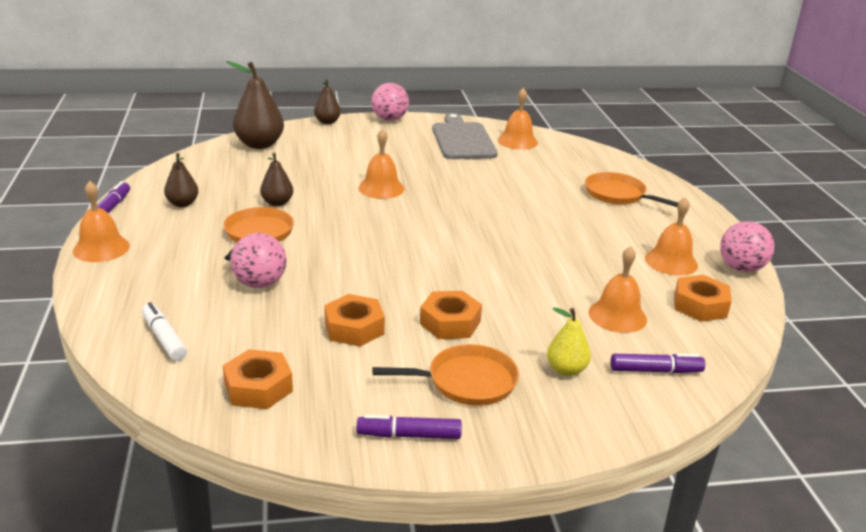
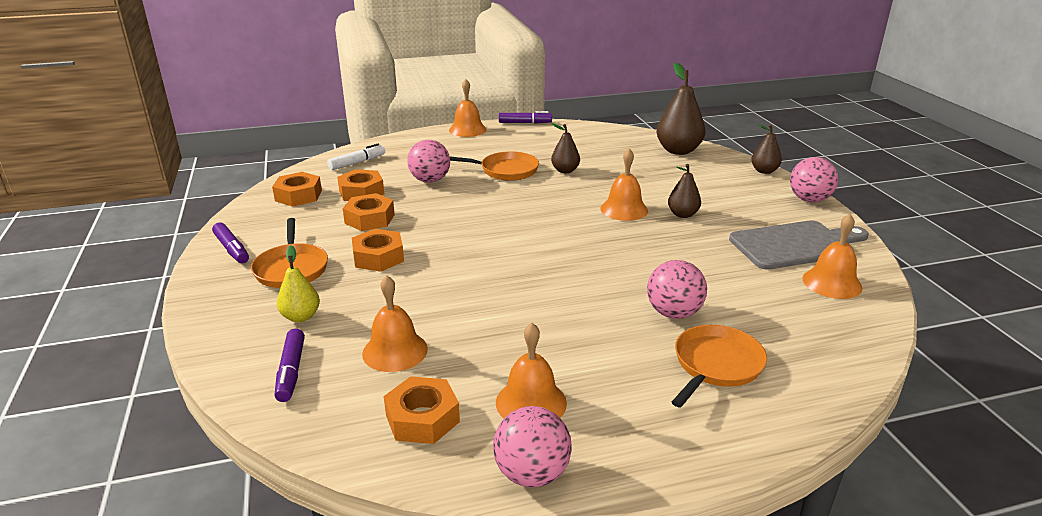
camera: 85 degrees right, 0 degrees up
(182, 204) = (544, 141): brown pear -> brown pear (682, 214)
(272, 334) = (361, 192): none -> orange nut
(409, 435) = (232, 249): purple marker -> purple marker turned 150 degrees clockwise
(556, 197) = (673, 313): none -> pink ball

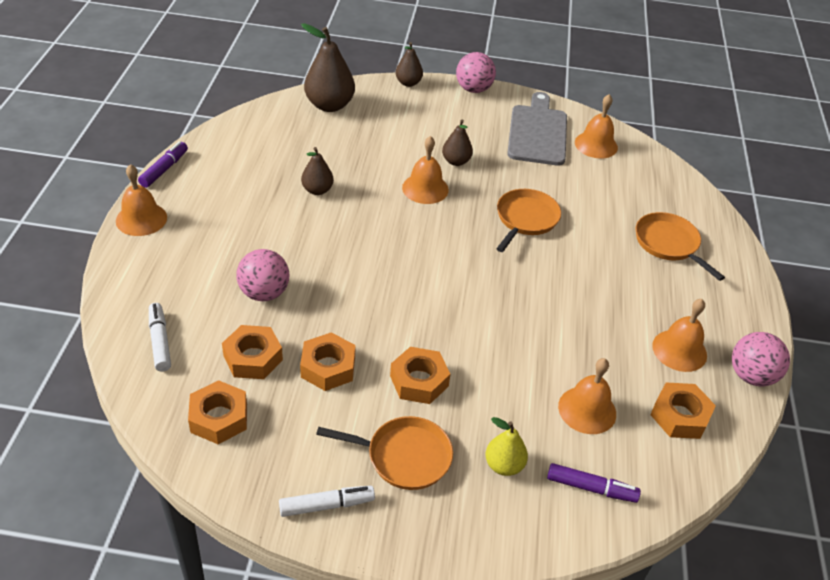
camera: 70 degrees left, 15 degrees up
(232, 249) = (327, 505): purple marker -> white marker
(506, 170) = (284, 229): orange pan -> orange pan (525, 219)
(673, 313) = (600, 234): pink ball -> none

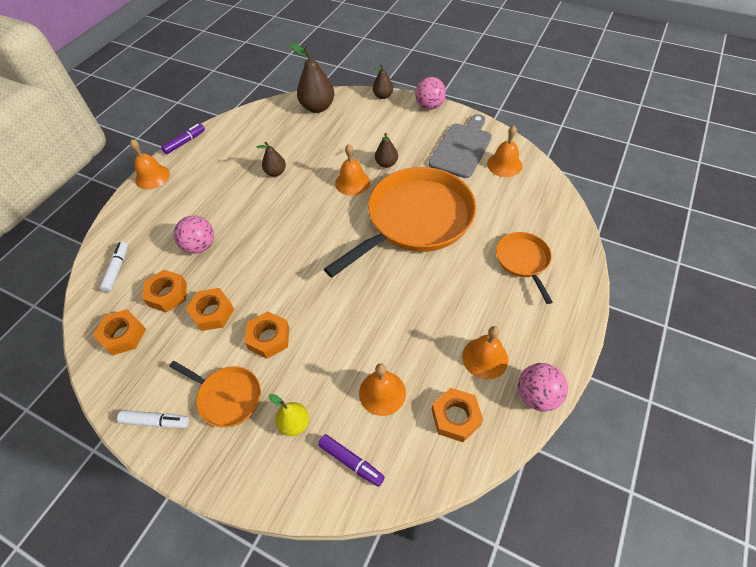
camera: 25 degrees right, 10 degrees up
(525, 219) = (415, 219): orange pan -> orange pan, size x2.09

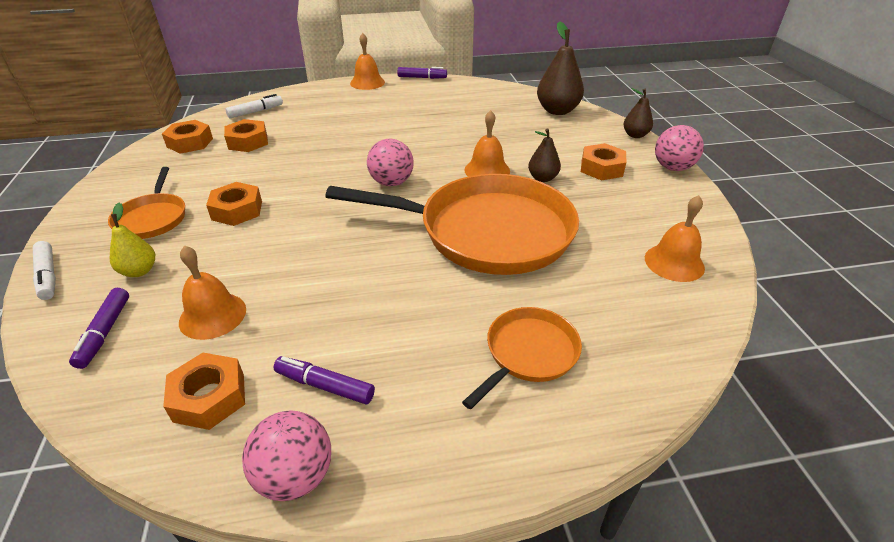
camera: 50 degrees right, 15 degrees down
(156, 421) = (107, 195): white marker -> white marker (48, 276)
(200, 246) = (315, 132): pink ball -> pink ball (391, 182)
(212, 313) = (244, 169): orange nut -> orange nut (601, 168)
(275, 172) = (443, 127): brown pear -> none
(462, 148) = (646, 217): grey cutting board -> none
(485, 358) = (325, 386): orange bell -> purple marker

